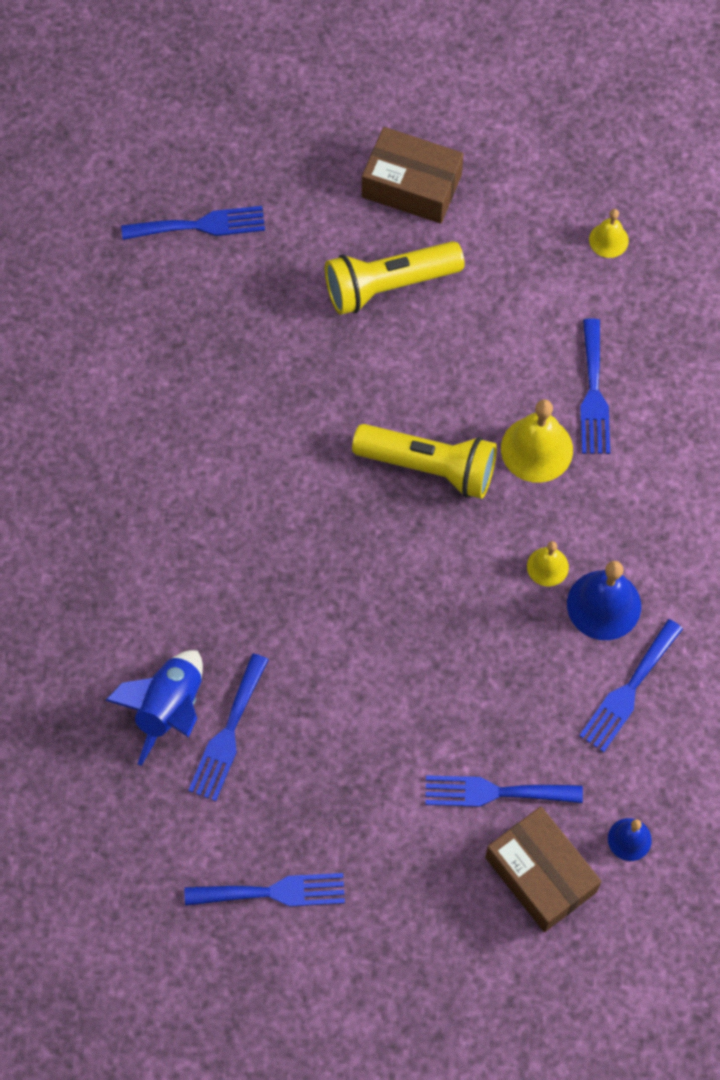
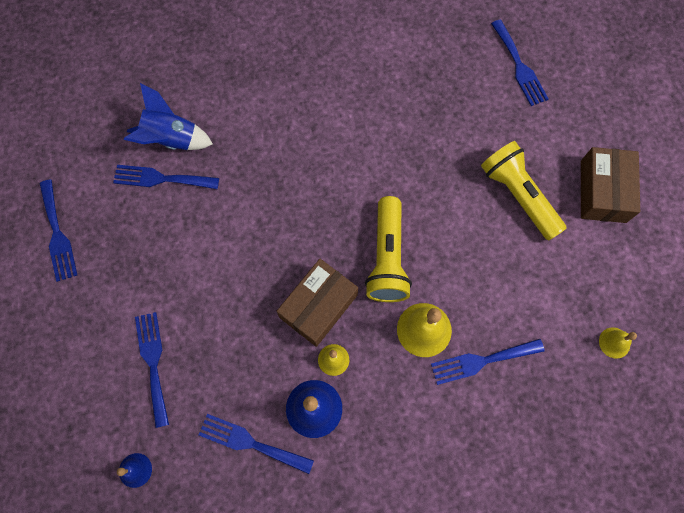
camera: 75 degrees right, 5 degrees up
(541, 874) = (98, 410): brown box -> brown box (318, 306)

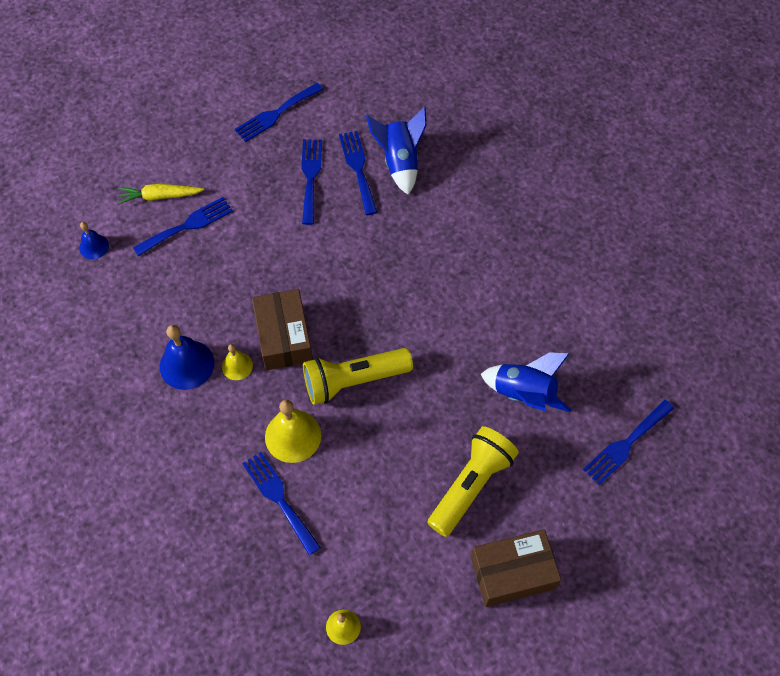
camera: 70 degrees right, 10 degrees down
(104, 382) = (160, 196): none -> yellow carrot
(251, 443) = (141, 324): blue fork -> blue fork (310, 177)
(318, 306) = (283, 337): brown box -> brown box turned 60 degrees clockwise
(449, 123) = (524, 394): none -> blue rocket

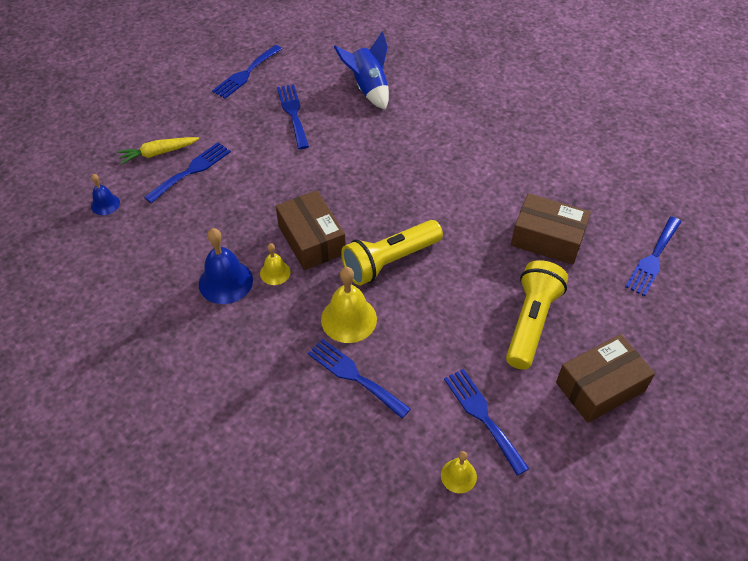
camera: 15 degrees left, 10 degrees down
(358, 168) = (333, 100): blue fork -> blue fork (483, 416)
(524, 394) = (547, 239): blue rocket -> brown box

